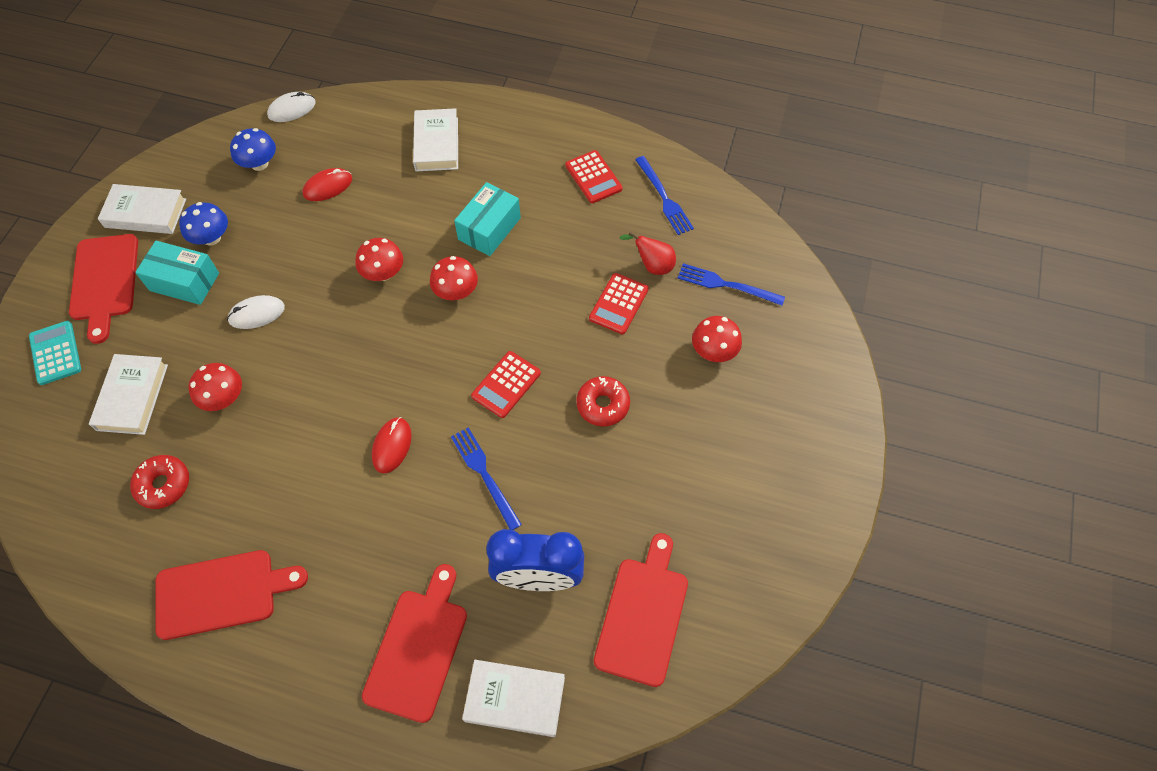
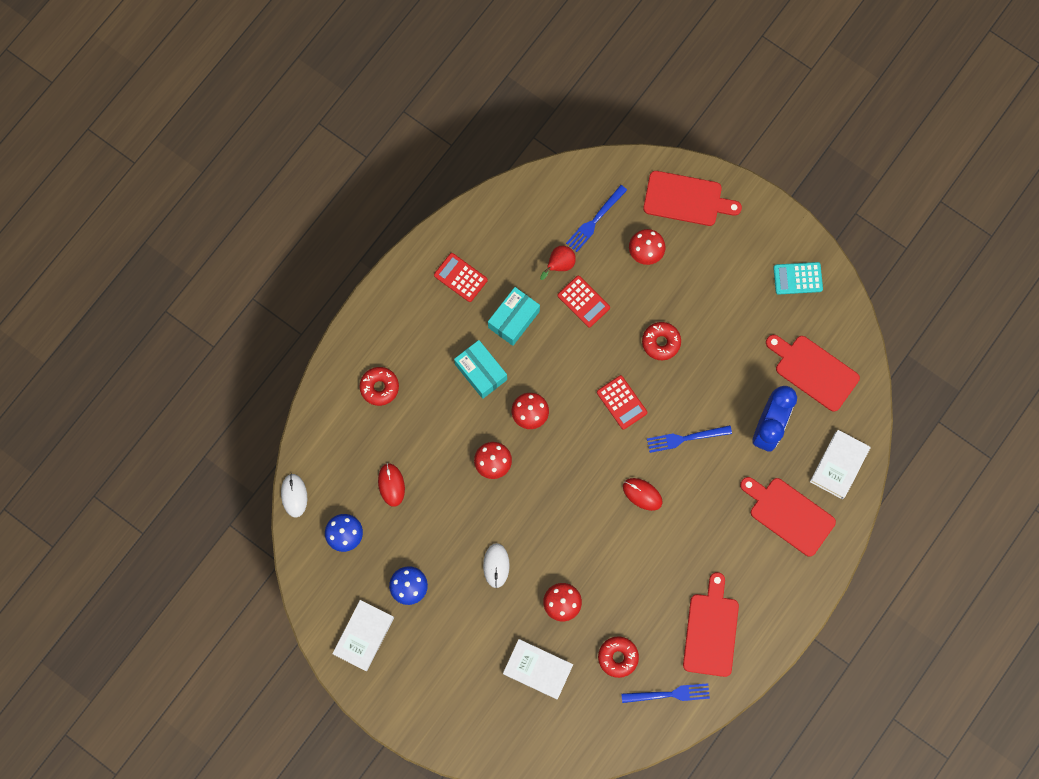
camera: 70 degrees left, 15 degrees up
(56, 353) = (477, 722): turquoise calculator -> turquoise calculator (797, 278)
(104, 281) = (422, 677): red cutting board -> red cutting board (686, 199)
(184, 282) = (445, 615): turquoise box -> turquoise box (514, 319)
(436, 144) = (379, 387): white book -> red donut
(593, 177) = (460, 277): red calculator -> red calculator turned 135 degrees counterclockwise
(664, 198) = (501, 232): blue fork -> blue fork (669, 694)

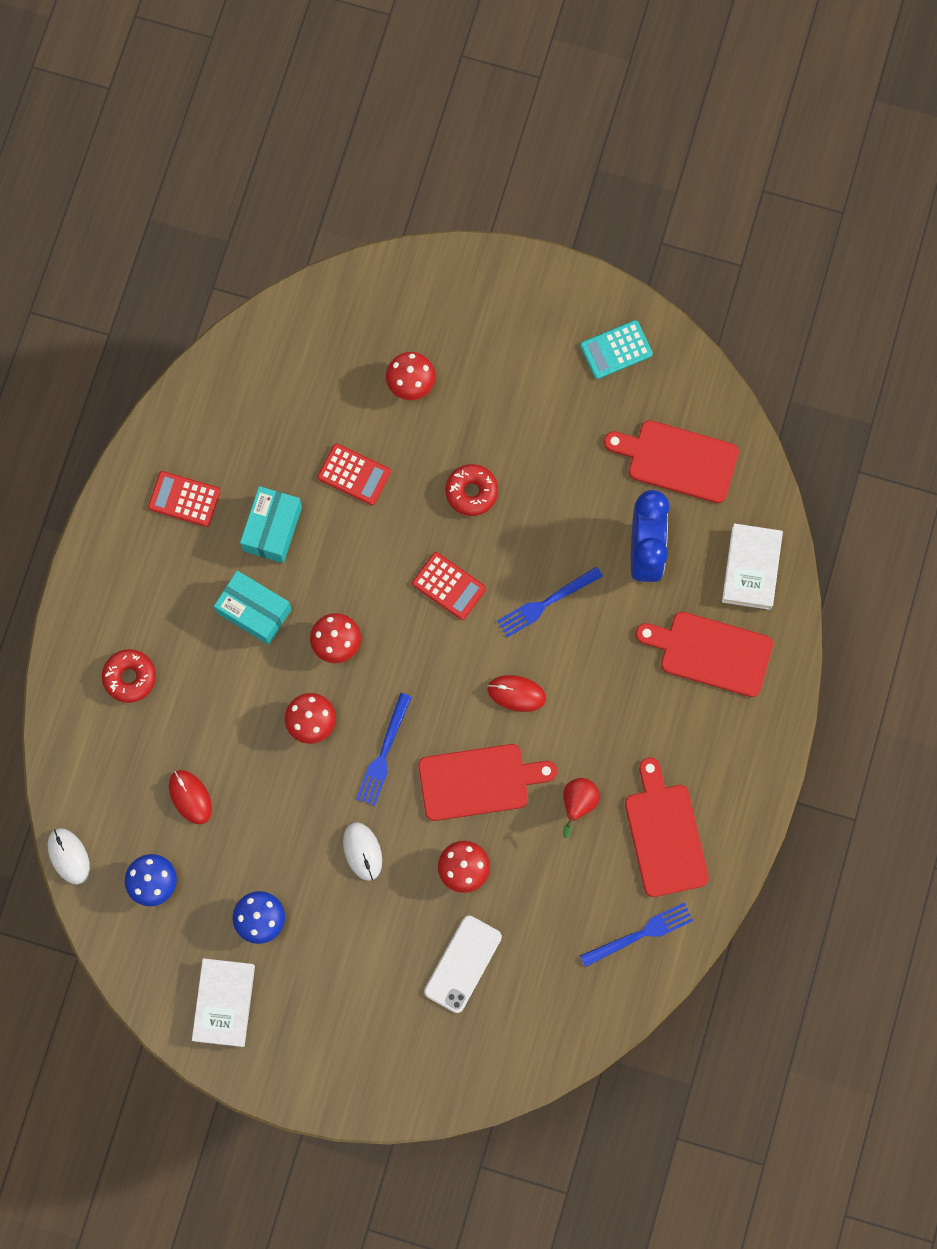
camera: 20 degrees left, 0 degrees up
(537, 669) = (463, 964): white book -> white phone
(559, 265) = (306, 438): red pear -> red pear (578, 803)
(595, 220) = (331, 365): blue fork -> blue fork (383, 753)
(618, 657) = (559, 911): red donut -> none
(686, 199) = (439, 298): red cutting board -> red cutting board (479, 781)

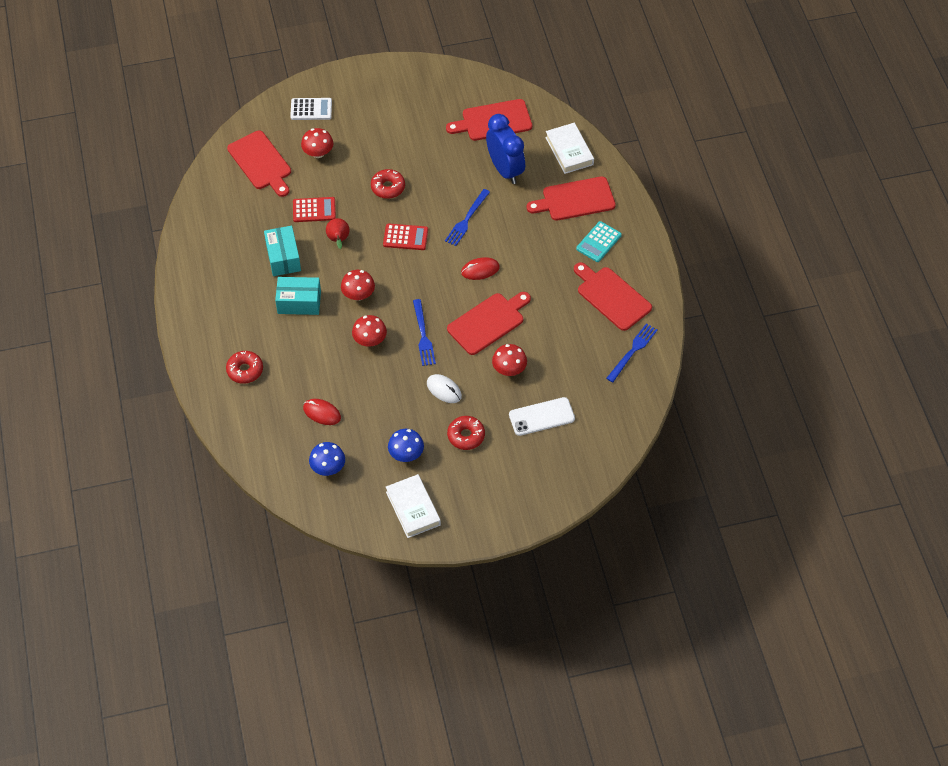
camera: 30 degrees left, 20 degrees down
(68, 856) = (266, 480): white mouse -> none
(184, 499) = (220, 267): red calculator -> none
(327, 358) = (261, 163): none -> red cutting board
(350, 936) = (466, 436): none -> red donut
(442, 304) = (311, 109): none -> white calculator
(463, 964) = (541, 417): white phone -> white phone turned 75 degrees clockwise
(578, 803) = (552, 305): red pear -> red pear (338, 240)
(616, 350) = (424, 87): turquoise calculator -> turquoise calculator (598, 242)

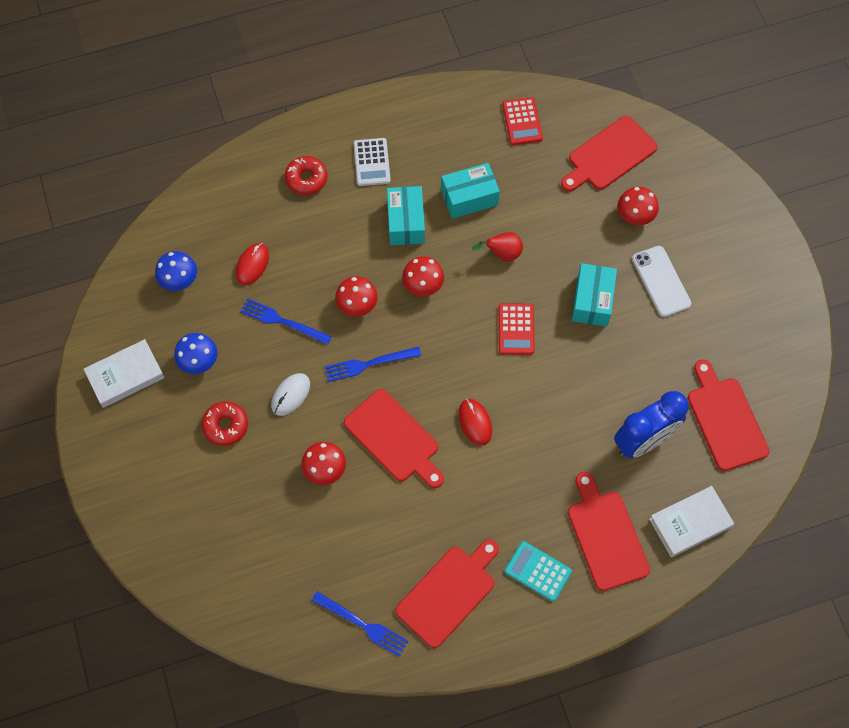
camera: 85 degrees right, 10 degrees up
(311, 109) = (703, 199): white calculator -> white calculator (371, 162)
(314, 210) = (545, 222): red calculator -> red calculator (522, 121)
(388, 187) = (592, 301): red donut -> turquoise box
(466, 219) = (554, 399): blue fork -> blue fork (282, 321)
(541, 417) = (256, 513): white phone -> white phone (661, 281)

